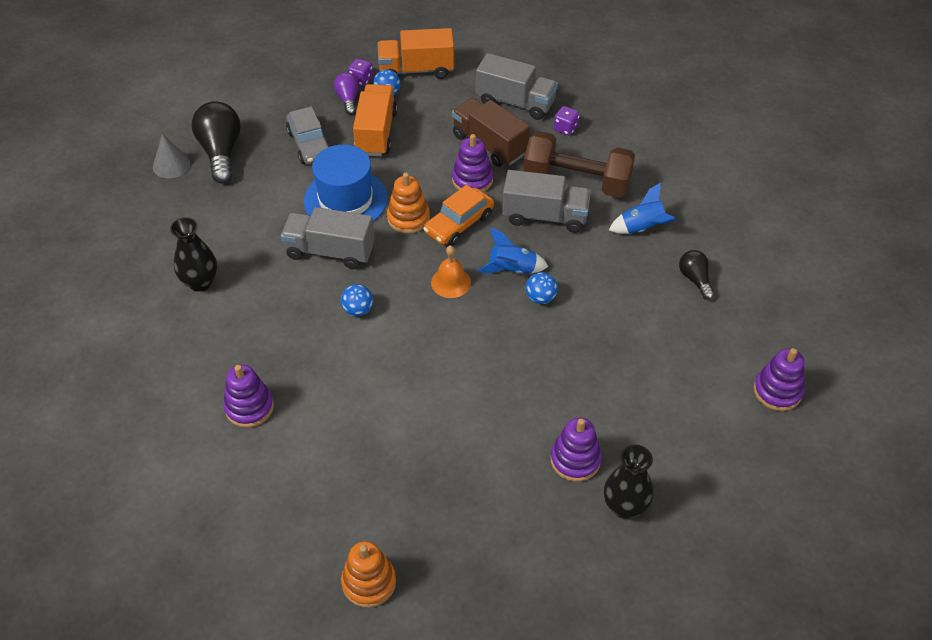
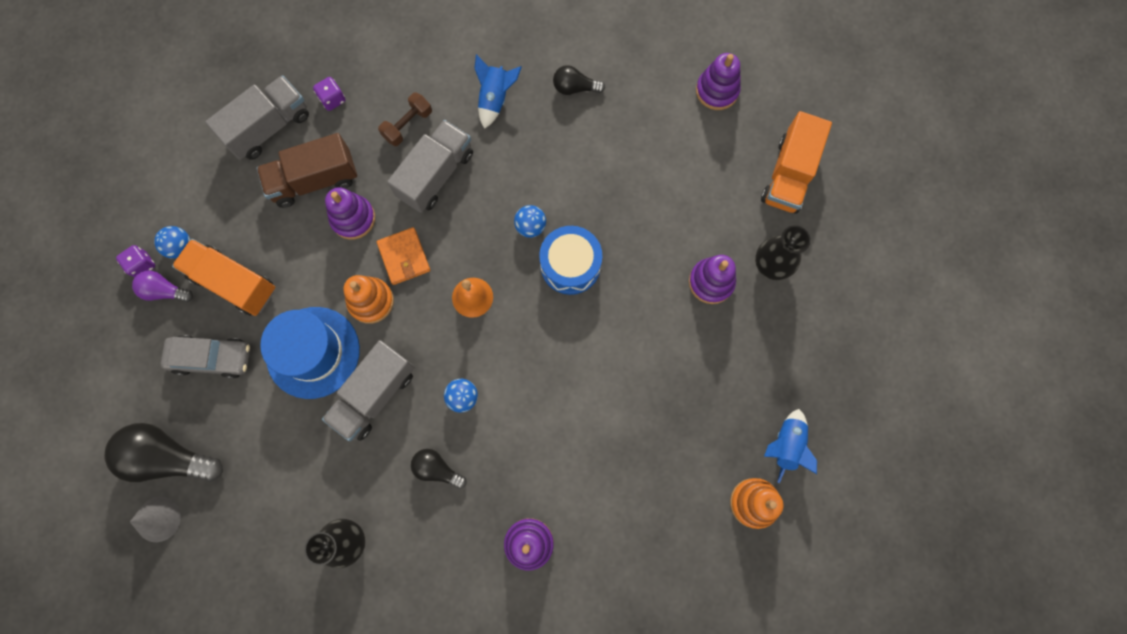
camera: 65 degrees left, 25 degrees up
(286, 316) = (437, 469): none -> black light bulb
(416, 70) = (161, 202): orange truck -> orange truck (788, 174)
(459, 224) = (404, 257): orange car -> orange wallet
(512, 270) = (485, 235): blue rocket -> blue rocket (785, 445)
(522, 340) = (570, 265): none -> blue drum
(576, 181) = (408, 125): brown dumbbell -> brown dumbbell, size x0.49

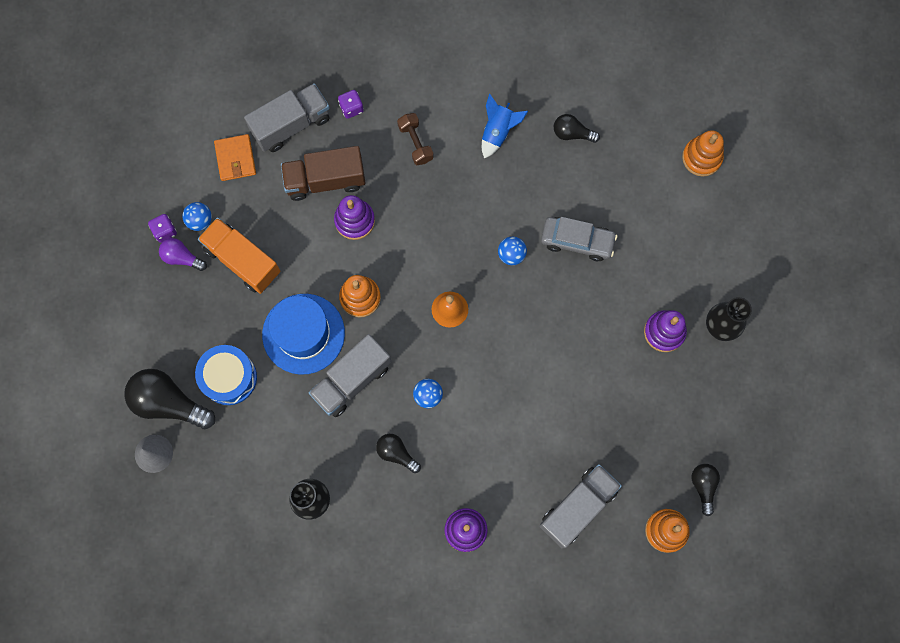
camera: 10 degrees right, 0 degrees up
(212, 358) = (215, 323): grey car -> grey car (577, 241)
(404, 257) = (395, 263): orange wallet -> orange wallet (235, 159)
(408, 125) = (415, 143): brown dumbbell -> brown dumbbell turned 75 degrees counterclockwise
(436, 175) = (434, 193): grey truck -> grey truck (578, 507)
(570, 265) = (541, 295): blue drum -> blue drum (229, 377)
(717, 91) = (701, 158): purple stacking toy -> orange stacking toy
(785, 445) = (703, 486): blue rocket -> black light bulb
(788, 174) = (752, 246): orange truck -> none

